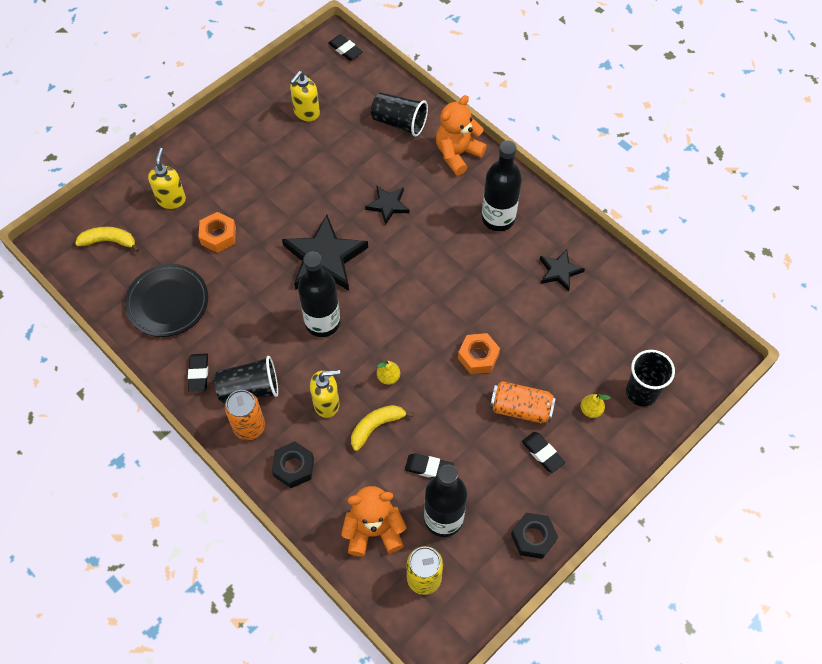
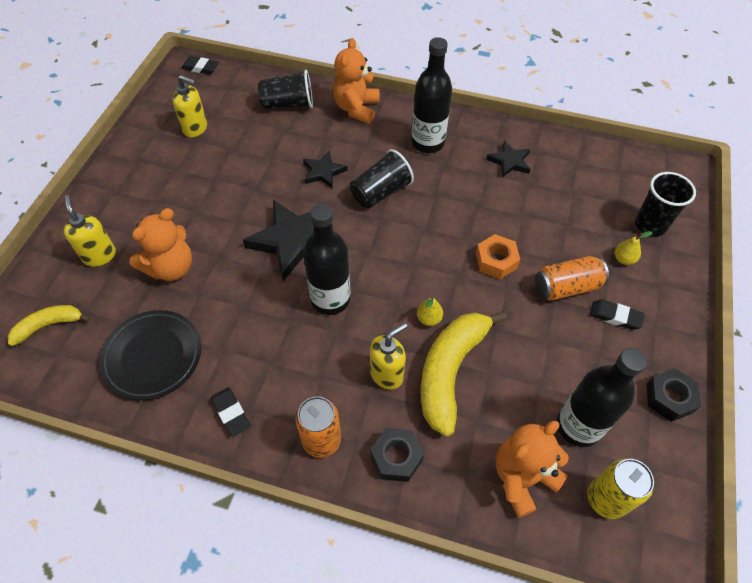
camera: 30 degrees left, 5 degrees down
(218, 236) = (171, 267): orange nut -> orange teddy bear
(249, 389) = (297, 400): black cup -> black cup (381, 192)
(306, 113) = (195, 128): yellow soap dispenser -> yellow soap dispenser turned 75 degrees counterclockwise
(376, 426) = (450, 371): yellow banana -> yellow banana, size x1.83
(429, 468) = (528, 384): black eraser -> none

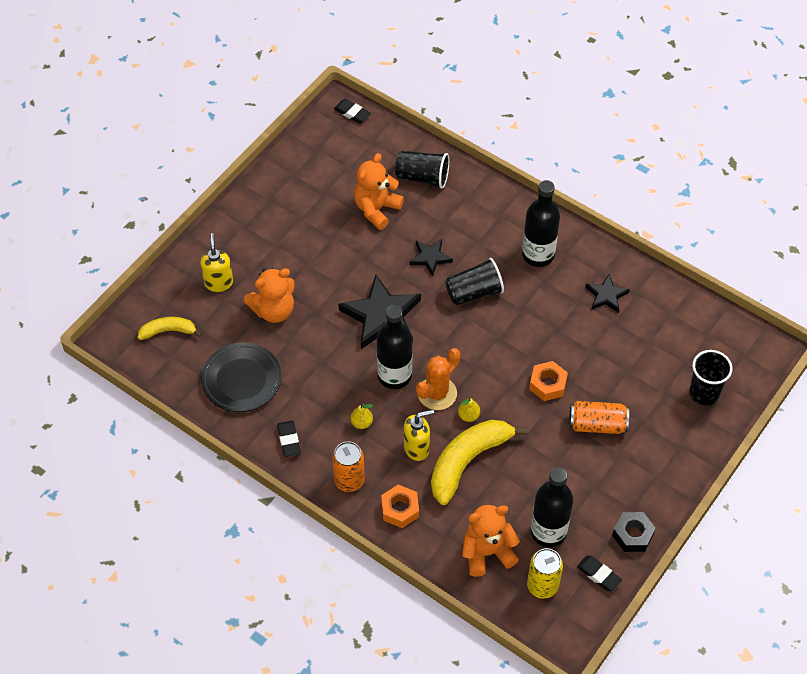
camera: 20 degrees right, 0 degrees up
(195, 128) = (329, 180): yellow soap dispenser -> none
(356, 108) = (485, 199): orange teddy bear -> orange teddy bear (376, 209)
(384, 305) = (437, 393): none -> orange cactus
(396, 457) = (400, 509): black nut -> orange nut
(615, 316) = (625, 461): black eraser -> black eraser (598, 575)
(623, 259) = (661, 416): yellow pear -> yellow pear (361, 423)

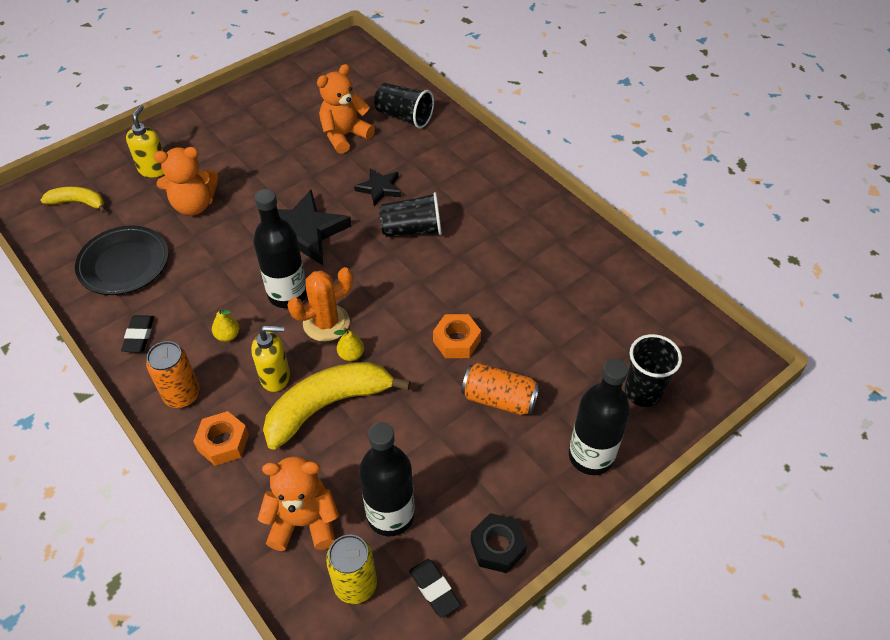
camera: 15 degrees right, 5 degrees down
(352, 113) = (360, 53): black eraser -> none
(538, 255) = (496, 208): black bottle -> black bottle (591, 456)
(606, 295) = (558, 262): black star -> none

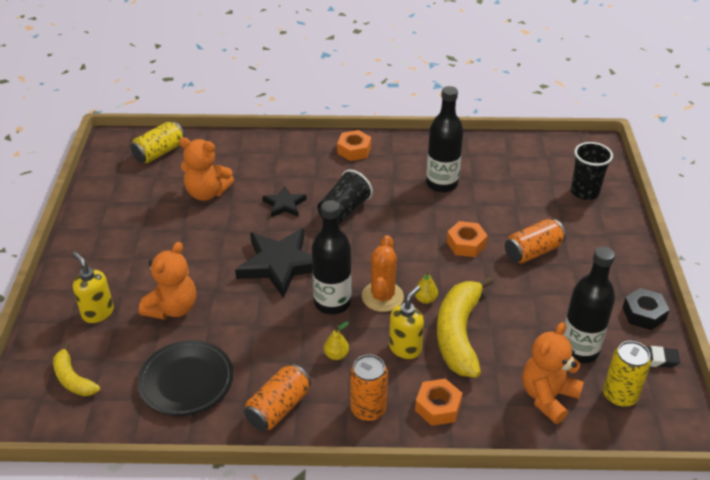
camera: 50 degrees left, 10 degrees down
(78, 203) = (73, 379): yellow banana -> yellow banana turned 90 degrees counterclockwise
(139, 336) = (278, 408): black eraser -> orange can
(344, 135) = (207, 193): orange teddy bear -> orange teddy bear turned 75 degrees counterclockwise
(364, 78) = (159, 152): none -> yellow can
(404, 117) = (228, 156): black cup -> none
(503, 185) = (354, 150): none -> orange nut
(591, 456) = (611, 238): black bottle -> black bottle (441, 184)

